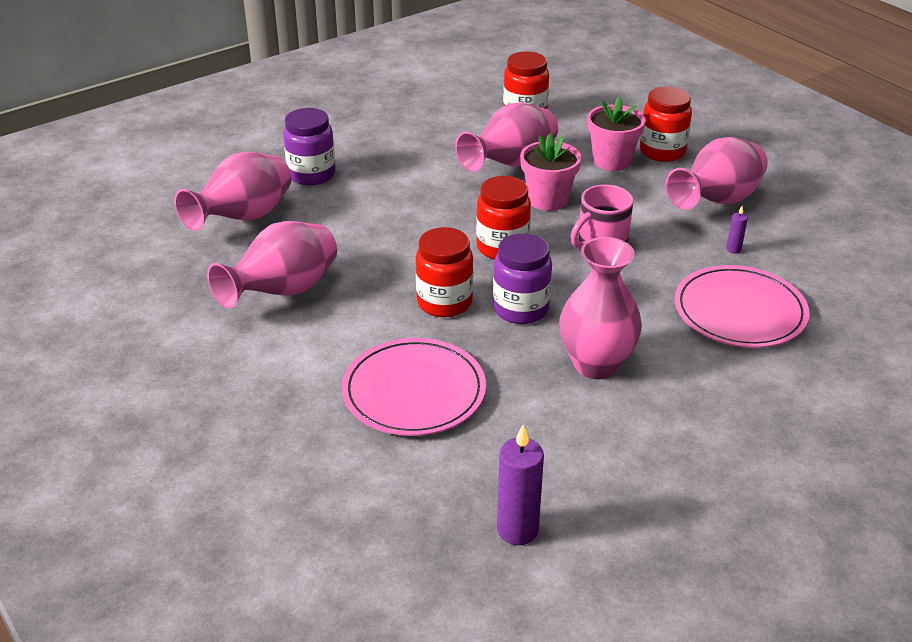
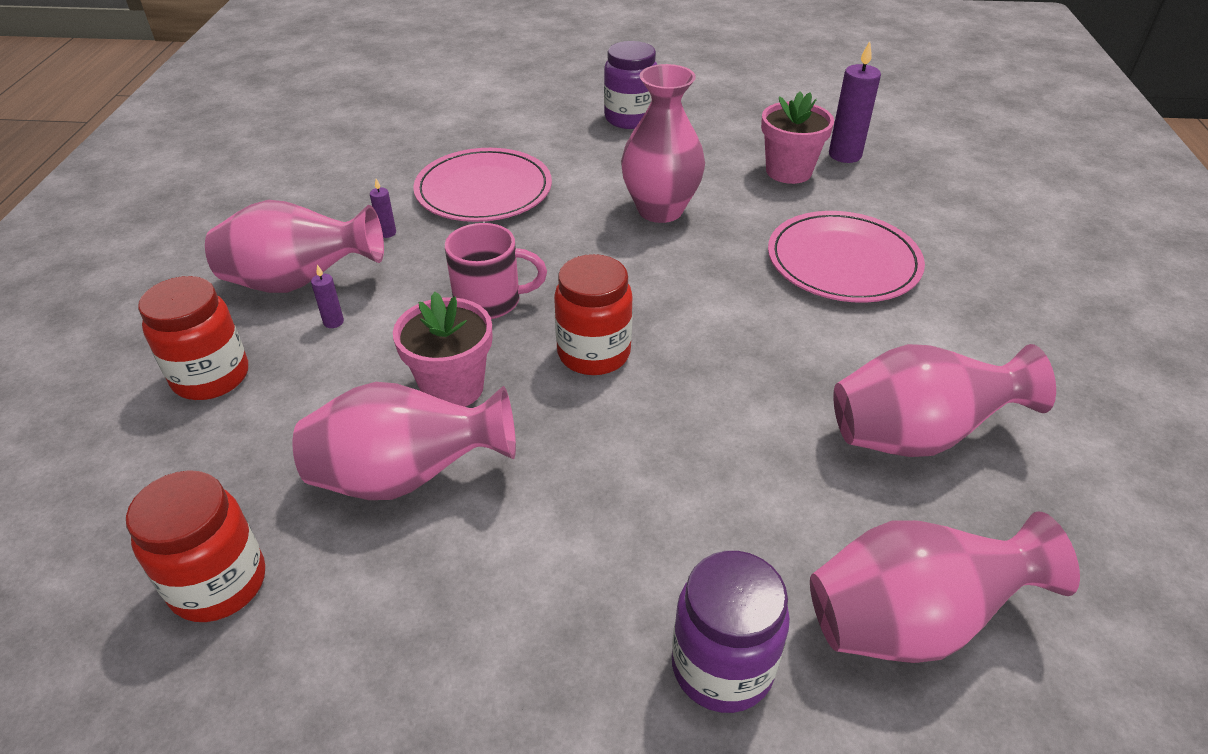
camera: 140 degrees left, 5 degrees up
(444, 302) = (731, 324): red jar -> none
(521, 309) = (662, 280): purple jar -> purple jar (630, 118)
(612, 161) = (286, 400): pink flower pot -> pink flower pot (788, 171)
(659, 195) = (333, 322): none -> purple candle

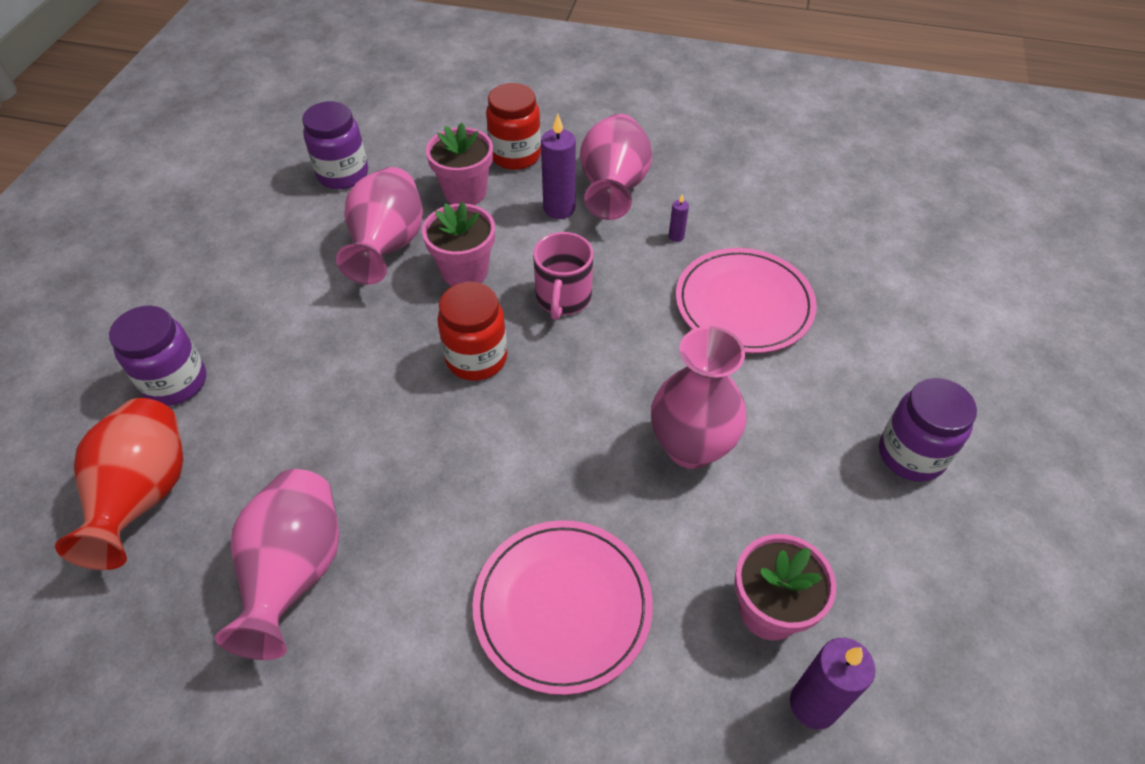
camera: 100 degrees right, 10 degrees up
(219, 584) = (343, 174): red jar -> purple jar
(289, 416) = (465, 192): none -> pink flower pot
(333, 322) = (559, 209): purple candle -> purple candle, size x2.08
(910, 622) = (146, 496): pink vase -> red vase

